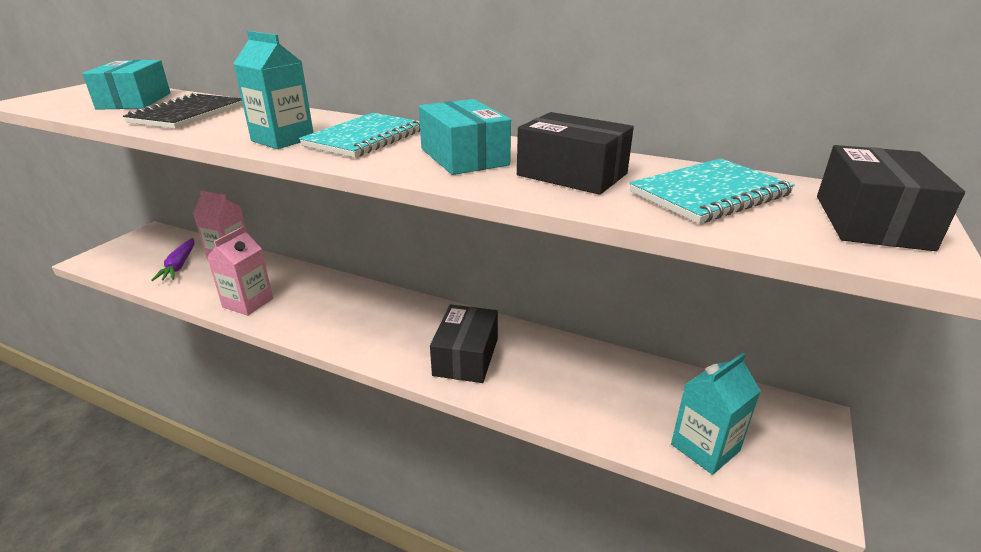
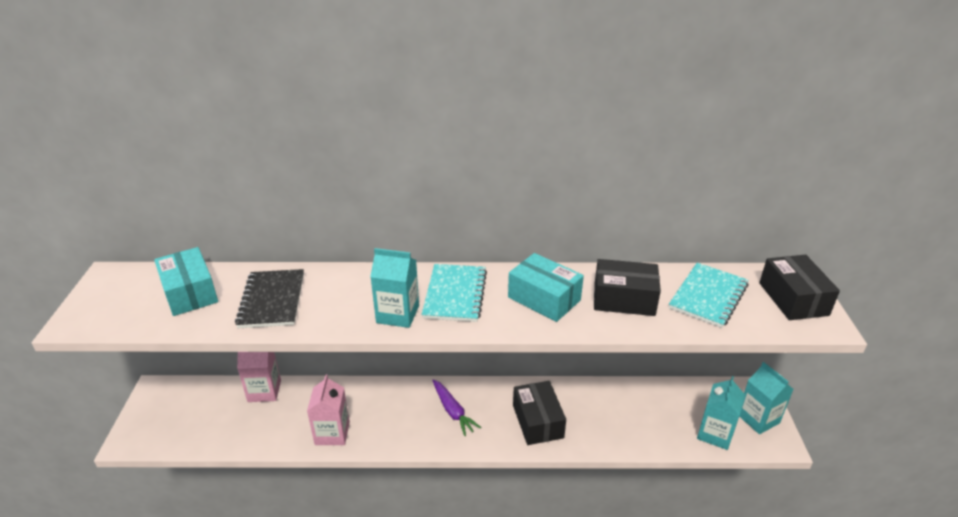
camera: 25 degrees left, 5 degrees up
(179, 265) = (228, 417): purple carrot -> purple carrot (453, 411)
(792, 452) = (758, 418): none -> turquoise carton

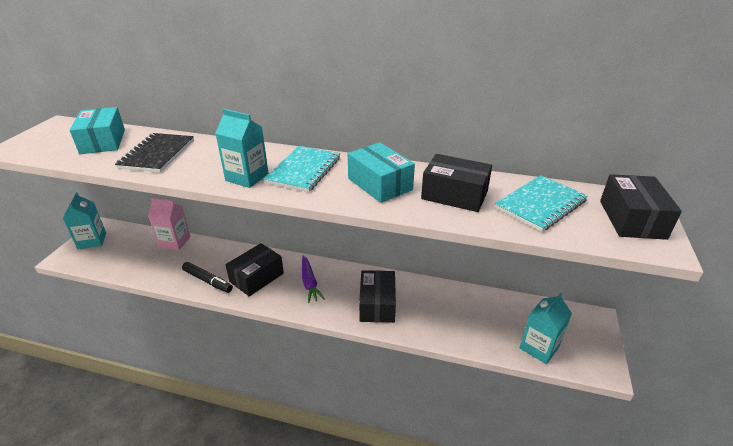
camera: 15 degrees right, 0 degrees up
(332, 433) = (208, 281): pink carton -> black marker
(389, 417) = (257, 277): none -> black box
(758, 418) = (588, 343): turquoise carton -> turquoise carton (92, 241)

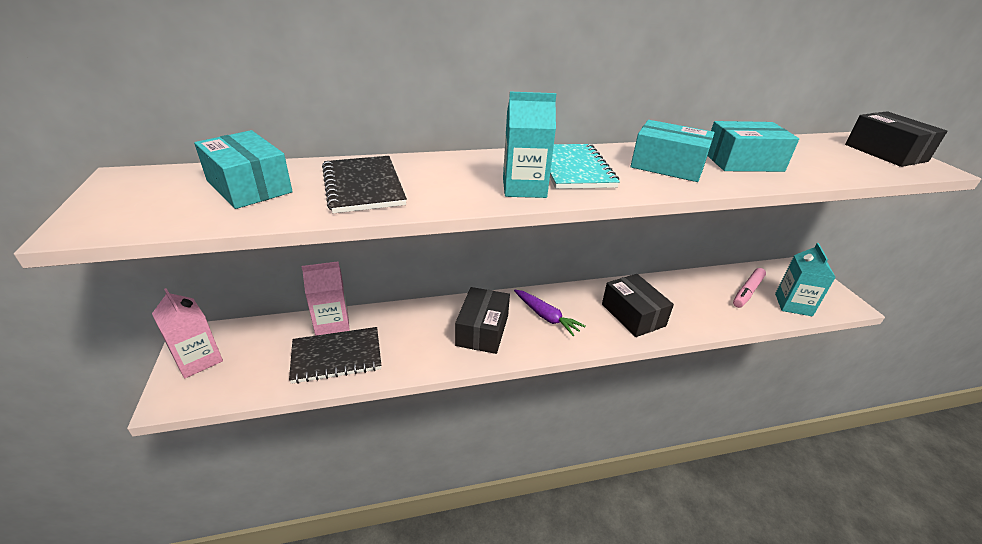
camera: 30 degrees left, 0 degrees up
(92, 241) = (198, 359): turquoise carton -> pink carton
(158, 264) = (336, 356): none -> black notebook
(208, 281) = (427, 354): black marker -> none
(454, 195) = (743, 162): black box -> turquoise box
(505, 321) = (747, 292): none -> pink marker
(540, 204) = (814, 155): turquoise notebook -> none

